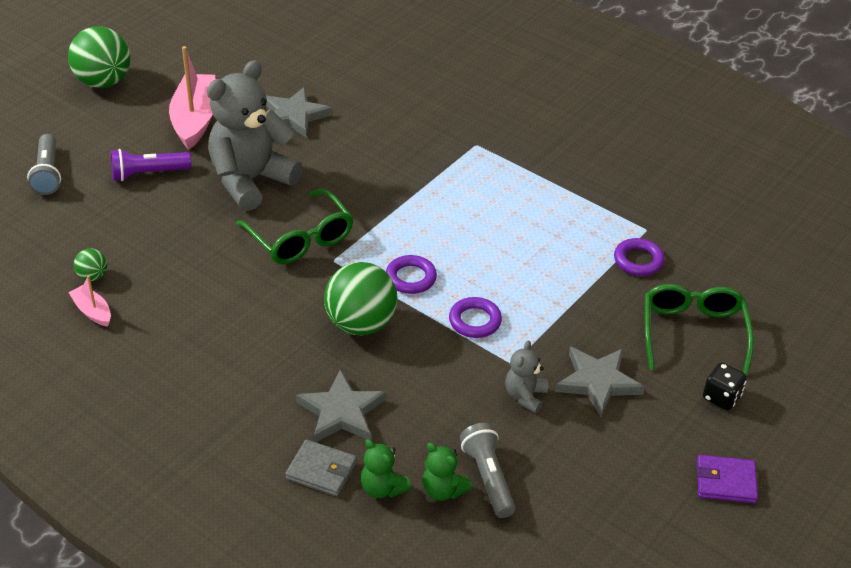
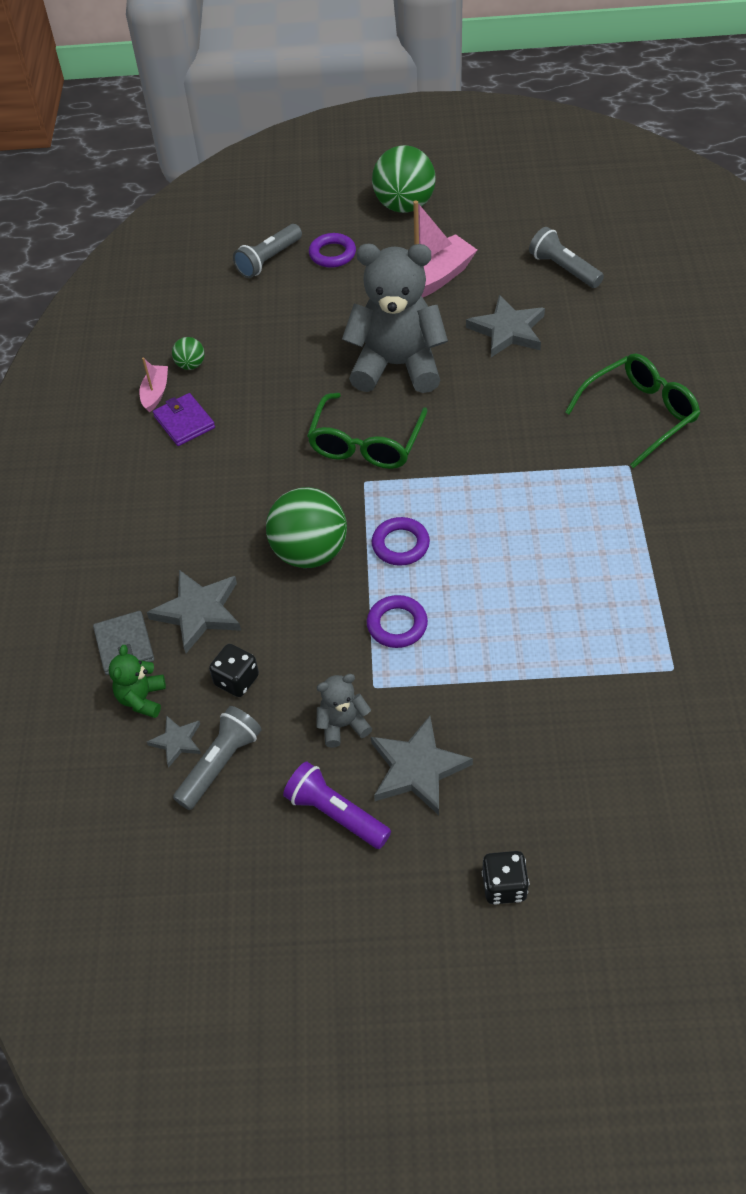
camera: 55 degrees right, 10 degrees up
(148, 173) = (334, 307): purple flashlight -> purple flashlight (336, 814)
(277, 60) = (564, 269): none -> grey flashlight
(426, 427) = (237, 680): none -> black dice
(443, 490) = (177, 741): green teddy bear -> grey star
(638, 260) = (619, 692): purple ring -> purple ring (332, 254)
(693, 333) = (568, 804): green glasses -> green glasses (638, 415)
(725, 481) = (392, 961): purple wallet -> purple wallet (184, 422)

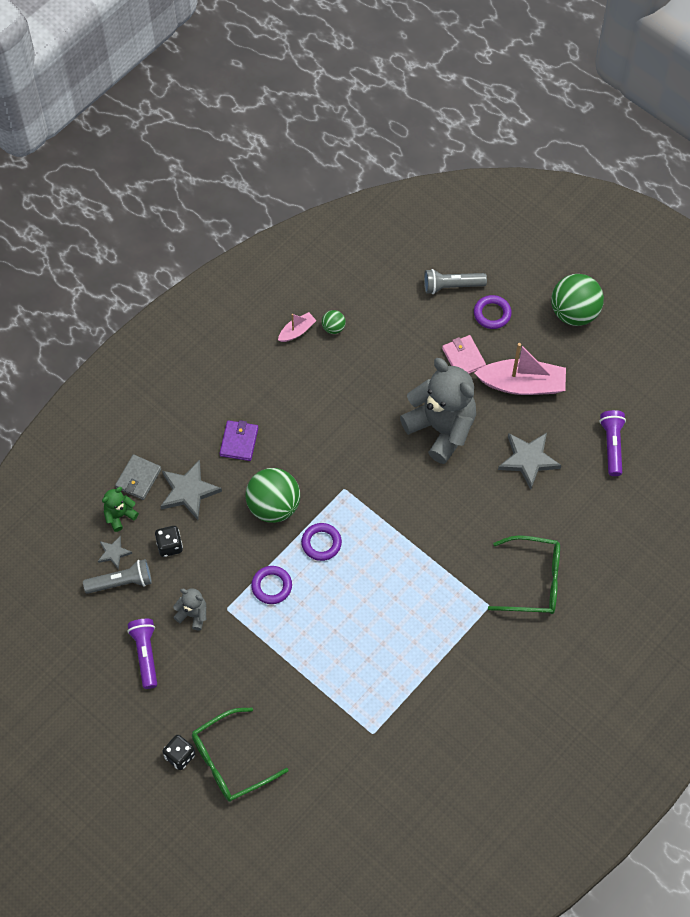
camera: 40 degrees right, 10 degrees up
(184, 422) = (293, 365): purple wallet -> purple wallet (239, 442)
(348, 301) = (463, 357): none -> pink wallet
(366, 443) = (370, 465): green glasses -> green glasses (231, 761)
(417, 768) = (202, 667): grey star -> none
(564, 269) = (612, 445): grey flashlight -> purple flashlight

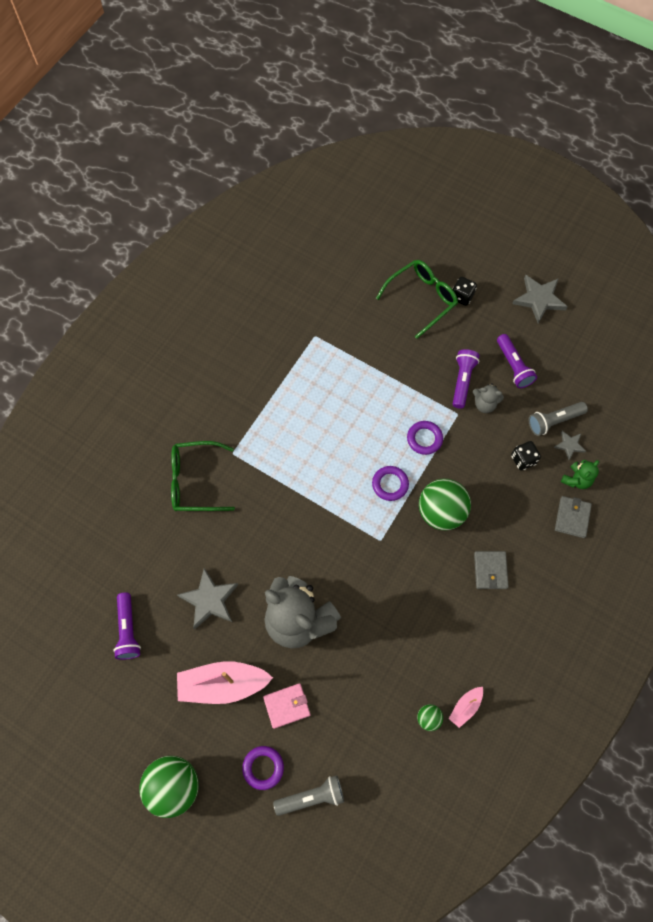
camera: 170 degrees right, 5 degrees up
(188, 491) = (522, 513): grey star -> grey star (539, 299)
(210, 646) = (462, 381): none -> purple flashlight
(239, 442) = (490, 570): purple wallet -> grey wallet
(463, 357) = (287, 706): pink wallet -> pink wallet turned 75 degrees counterclockwise

